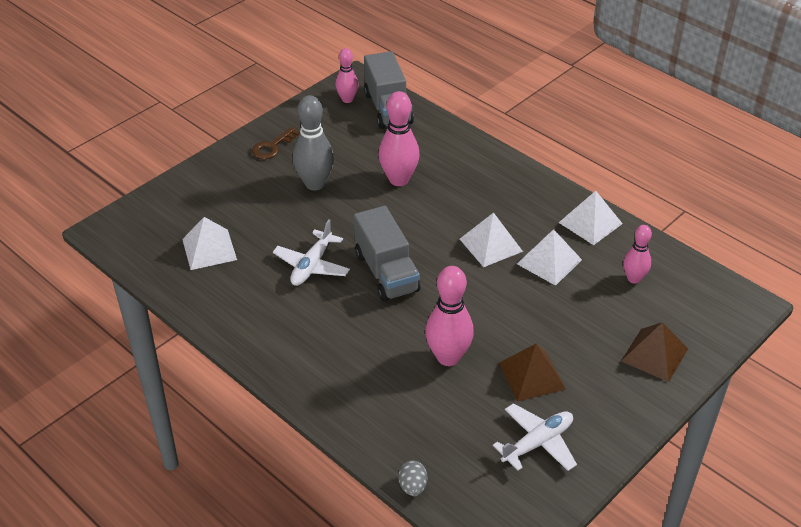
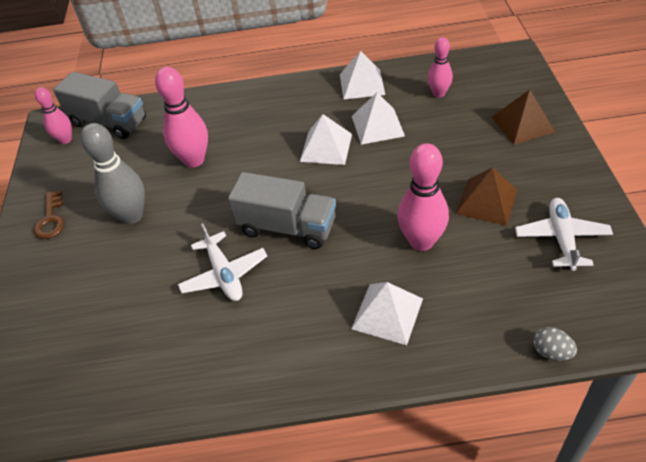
camera: 45 degrees left, 5 degrees up
(209, 249) = (115, 344): white pyramid -> white pyramid (387, 313)

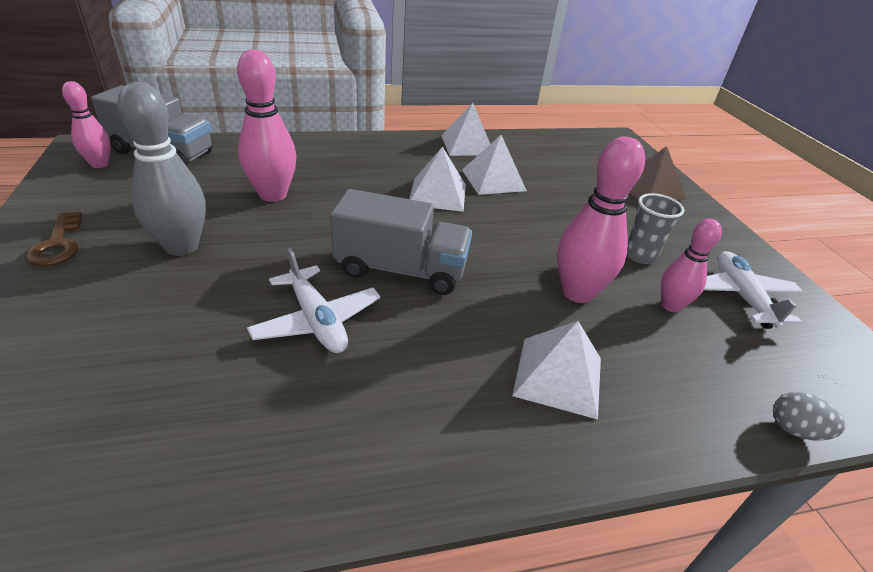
camera: 15 degrees left, 10 degrees down
(439, 93) = (552, 159): pink bowling pin -> pink bowling pin (671, 306)
(487, 201) = (640, 255): brown pyramid -> grey cup

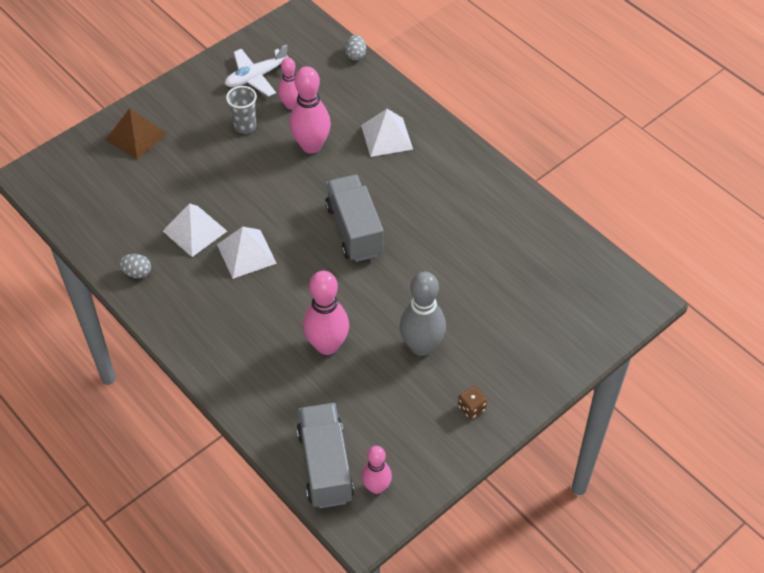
camera: 115 degrees left, 15 degrees up
(58, 244) = (471, 408): brown key -> brown dice
(316, 320) = (426, 242): white plane -> none
(467, 145) = (137, 273): white pyramid -> grey egg

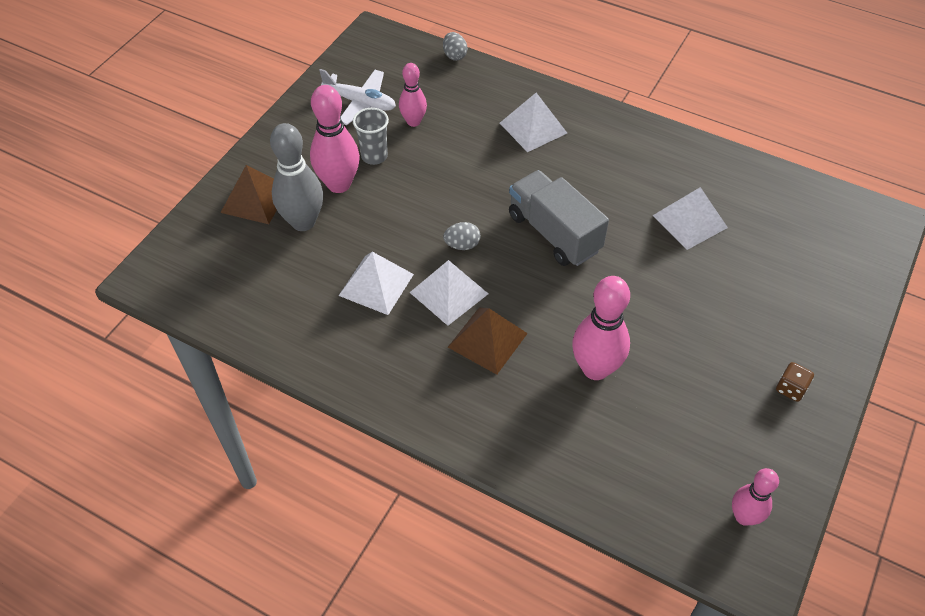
camera: 20 degrees left, 0 degrees up
(137, 273) = (332, 352): grey egg -> grey egg (462, 245)
(256, 77) = (360, 103): white plane -> white plane turned 105 degrees counterclockwise
(256, 298) = (487, 340): none -> brown pyramid
(311, 146) = (458, 158): pink bowling pin -> pink bowling pin (339, 184)
(325, 466) = (672, 511): grey truck -> none
(421, 346) = (697, 337): grey bowling pin -> grey bowling pin (303, 222)
(471, 252) = (689, 221): none -> white pyramid

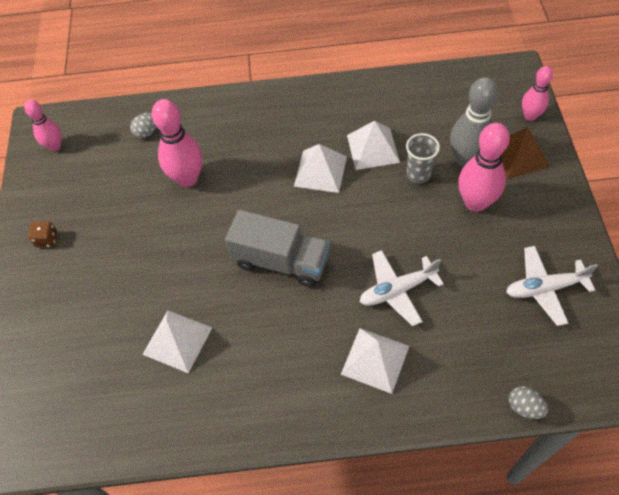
camera: 150 degrees right, 5 degrees up
(374, 156) = (476, 243): grey cup -> grey cup (418, 174)
(413, 122) = (481, 297): pink bowling pin -> pink bowling pin (530, 116)
(462, 245) = (341, 210): grey egg -> grey egg (147, 132)
(473, 159) = (397, 290): none -> white plane
(487, 340) = (270, 156): brown pyramid -> none

